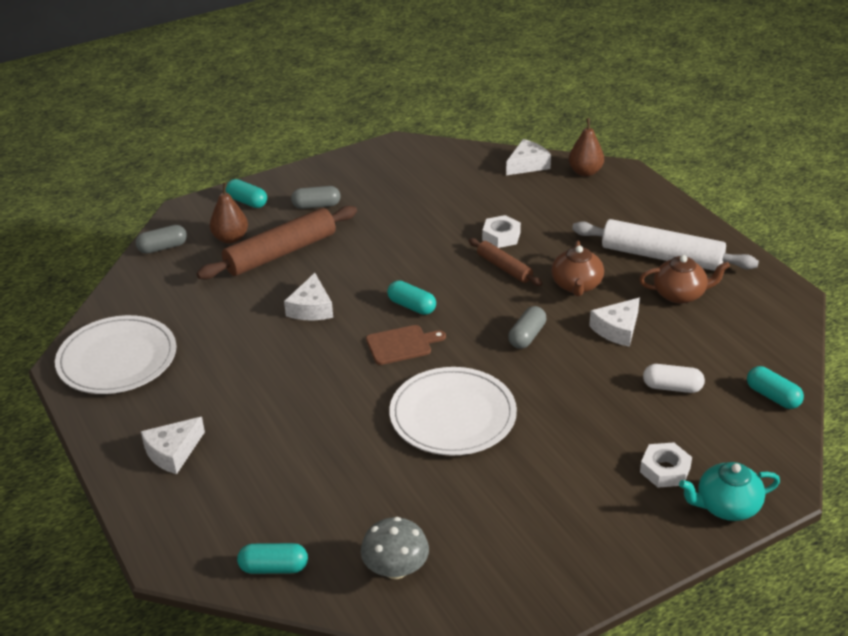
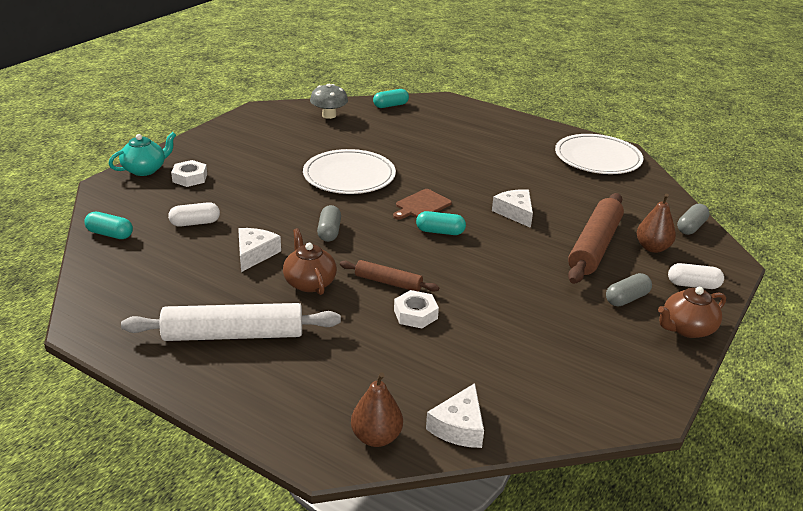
camera: 150 degrees right, 5 degrees down
(173, 452) = (497, 129): white cheese -> none
(247, 202) = (693, 285): turquoise capsule -> white capsule
(680, 294) = (204, 298): brown teapot -> brown teapot (686, 328)

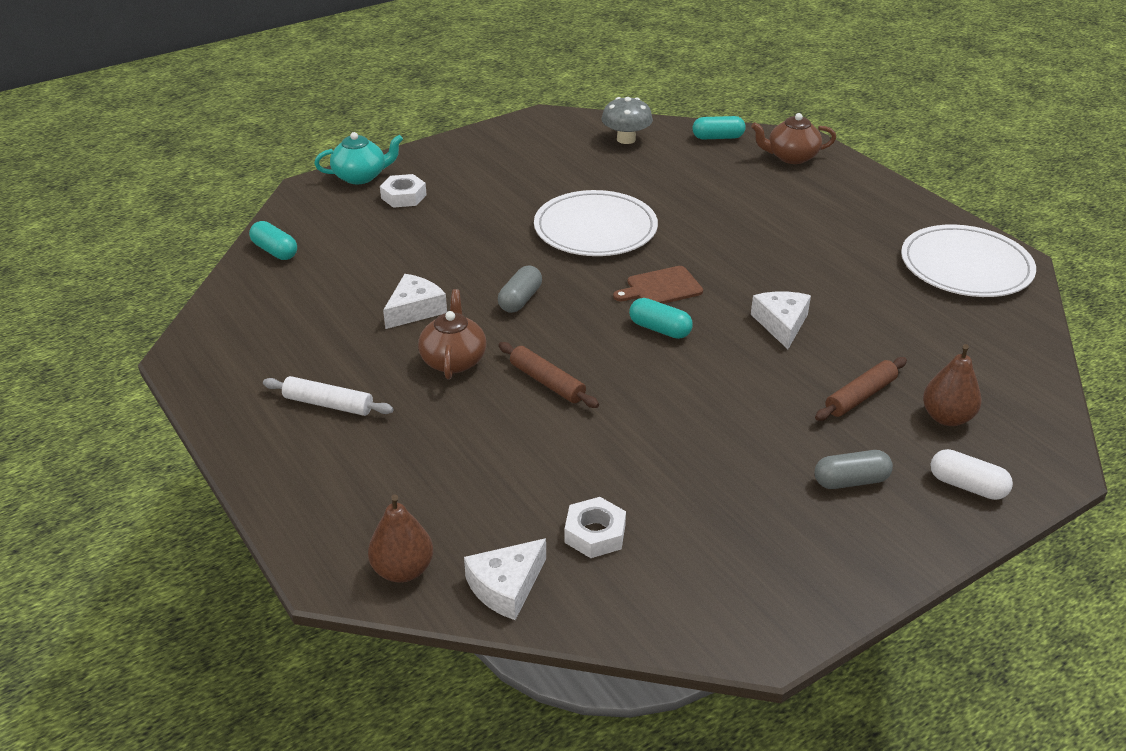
camera: 25 degrees right, 5 degrees up
(195, 223) = (373, 256): white capsule -> none
(233, 335) = (328, 404): white rolling pin -> white rolling pin, size x0.55
(415, 314) = (552, 432): white nut -> white nut (595, 534)
(594, 246) = (860, 396): brown rolling pin -> brown rolling pin, size x0.55
(686, 328) = (907, 545): brown teapot -> brown teapot (791, 157)
(691, 227) = (1032, 400): grey capsule -> none

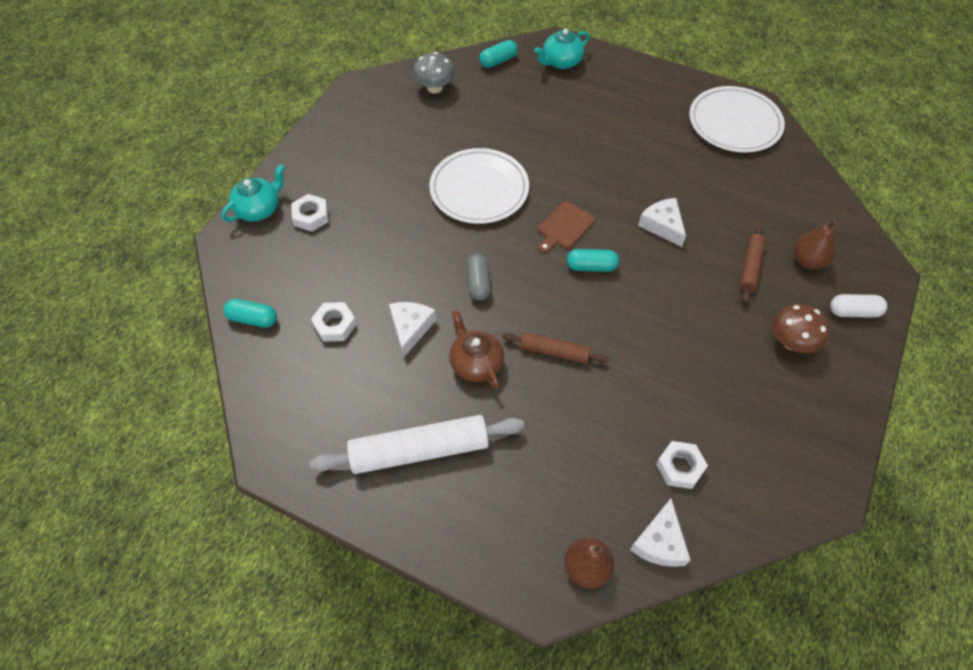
camera: 30 degrees left, 20 degrees up
(328, 404) = (419, 450): white rolling pin -> white rolling pin, size x1.83
(344, 281) = (335, 325): none -> white nut
(791, 157) = (561, 62): brown teapot -> turquoise teapot
(851, 481) = (791, 341): grey capsule -> brown mushroom

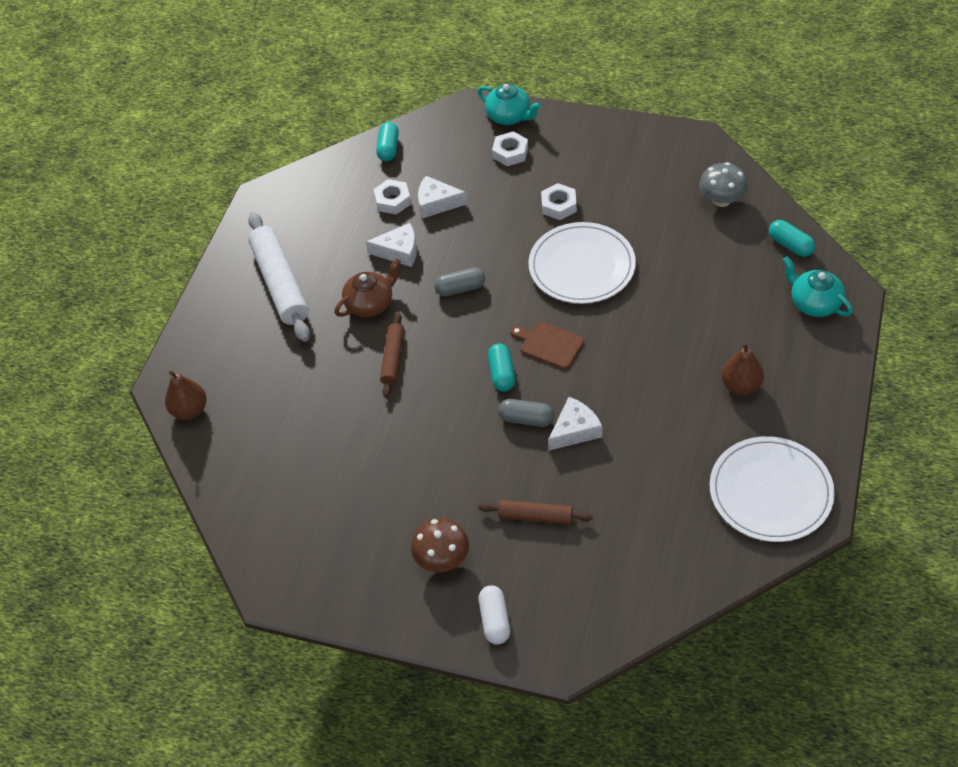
camera: 85 degrees right, 5 degrees down
(646, 257) = (526, 419): none -> grey capsule
(659, 542) = (215, 459): white cheese -> white cheese (436, 203)
(680, 467) = (286, 468): white nut -> white nut (558, 205)
(807, 261) = (558, 574): brown pear -> brown pear (740, 386)

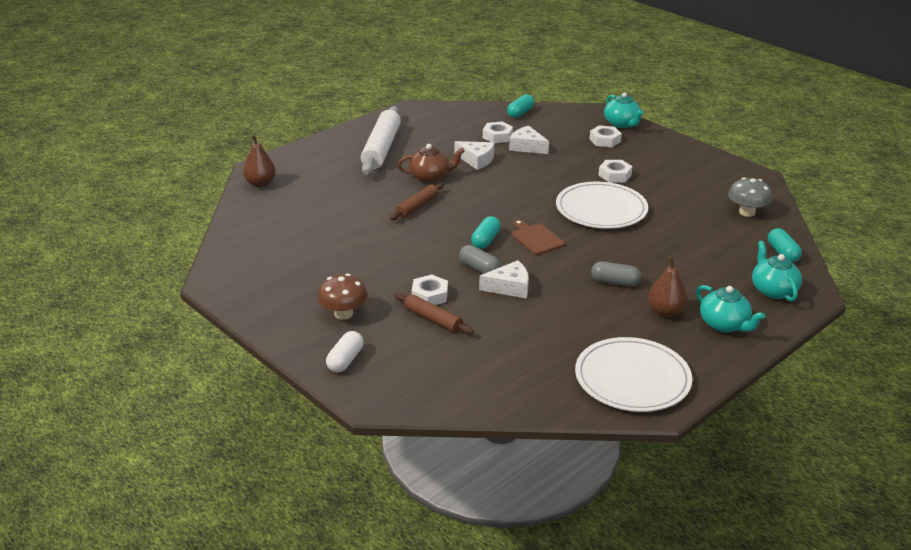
camera: 25 degrees right, 20 degrees down
(460, 289) = (500, 190): grey capsule -> grey capsule (615, 282)
(507, 484) = (429, 295): none -> white nut
(802, 374) = (724, 324): none -> turquoise teapot

